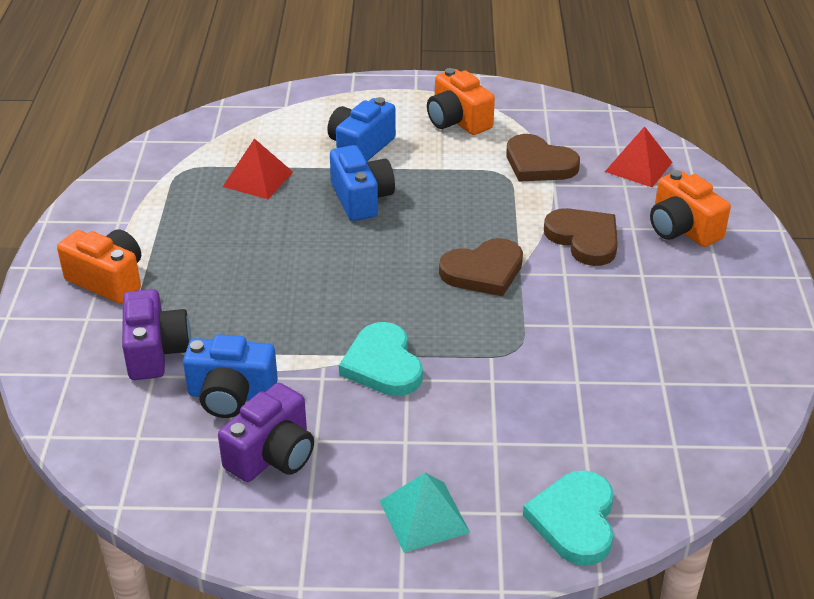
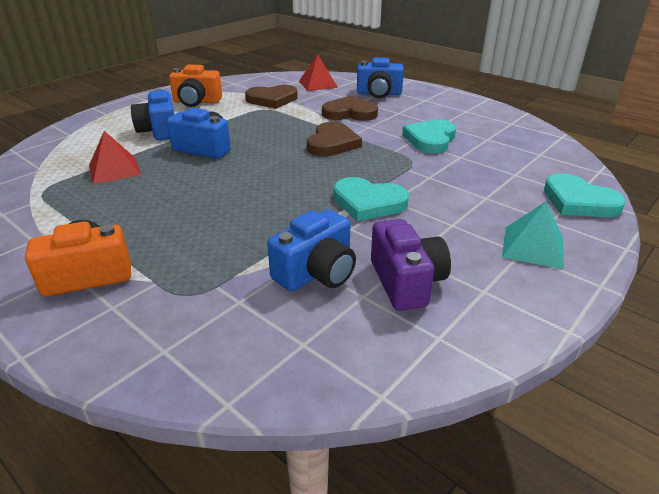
camera: 50 degrees left, 5 degrees down
(156, 351) = (213, 287): purple camera -> none
(594, 337) = (430, 139): none -> turquoise heart
(682, 229) = (379, 93): orange camera -> blue camera

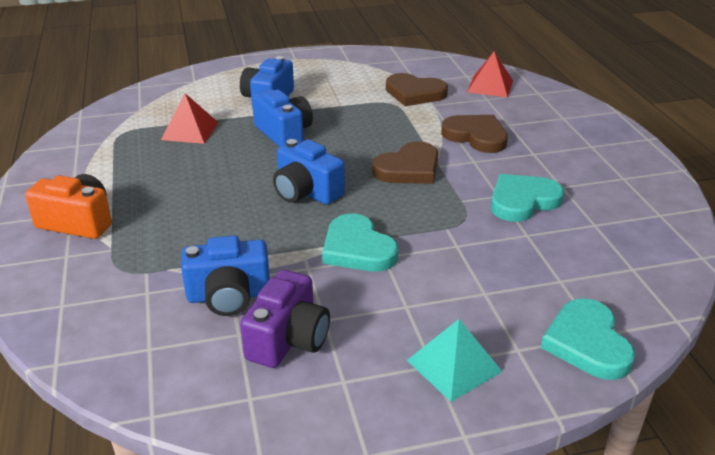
camera: 35 degrees right, 0 degrees up
(196, 102) = (338, 74): orange camera -> none
(379, 93) = (545, 120): blue camera -> blue camera (306, 192)

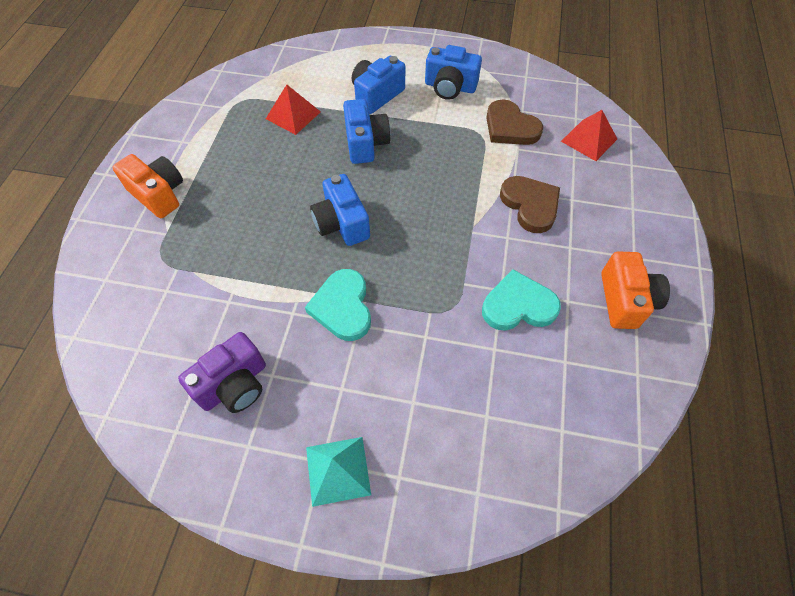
camera: 25 degrees right, 25 degrees up
(229, 296) = (219, 319): blue camera -> blue camera (450, 87)
(408, 168) = (443, 226): brown heart -> none
(587, 343) = (460, 498): turquoise heart -> none
(608, 173) = (625, 300): none -> orange camera

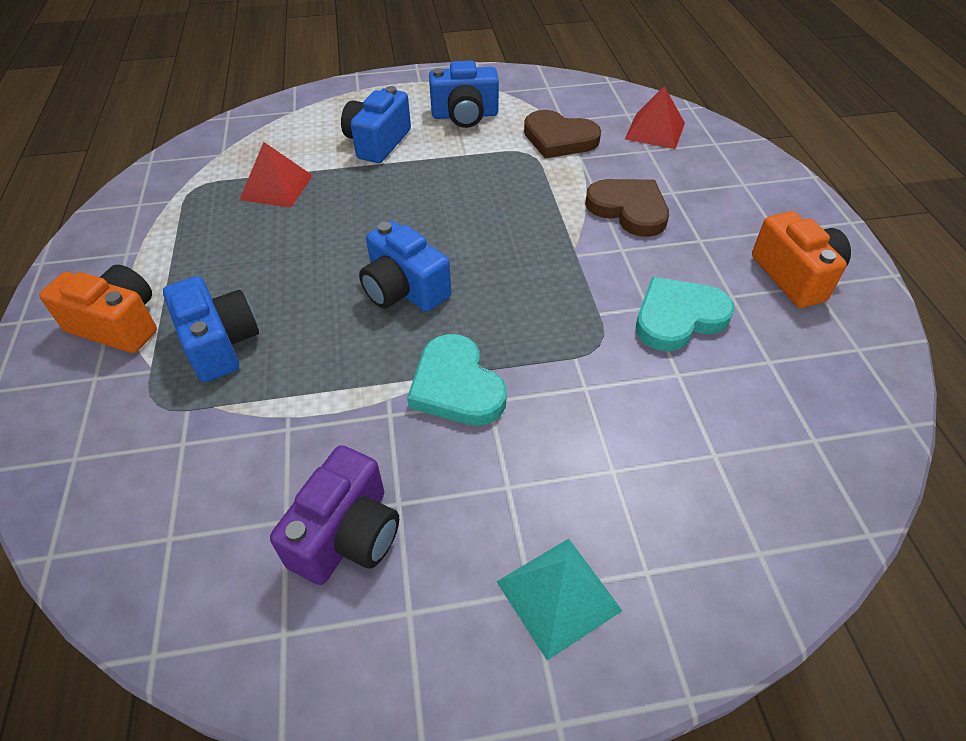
camera: 20 degrees left, 10 degrees down
(365, 143) = (390, 195): blue camera -> blue camera (220, 344)

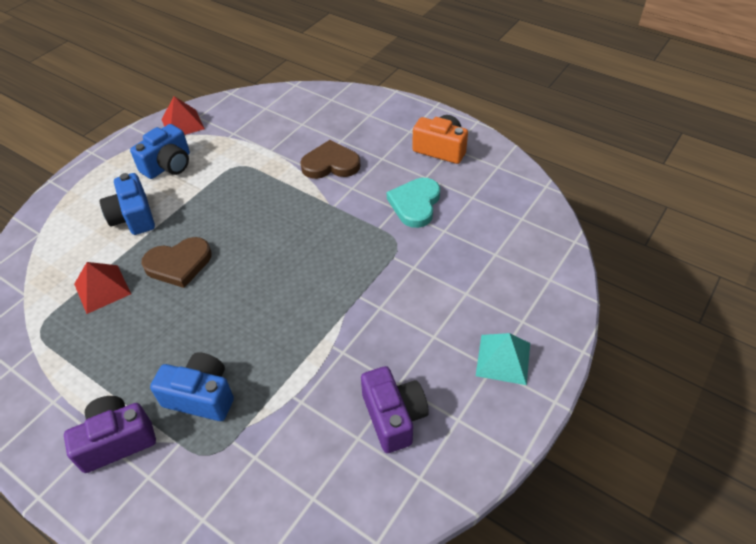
camera: 45 degrees left, 0 degrees up
(118, 325) = (117, 440): orange camera -> purple camera
(404, 290) = (268, 288): blue camera -> none
(456, 386) = (357, 313): turquoise heart -> none
(559, 139) = (245, 146): brown heart -> brown heart (179, 264)
(655, 131) = (292, 110): red pyramid -> red pyramid (182, 124)

